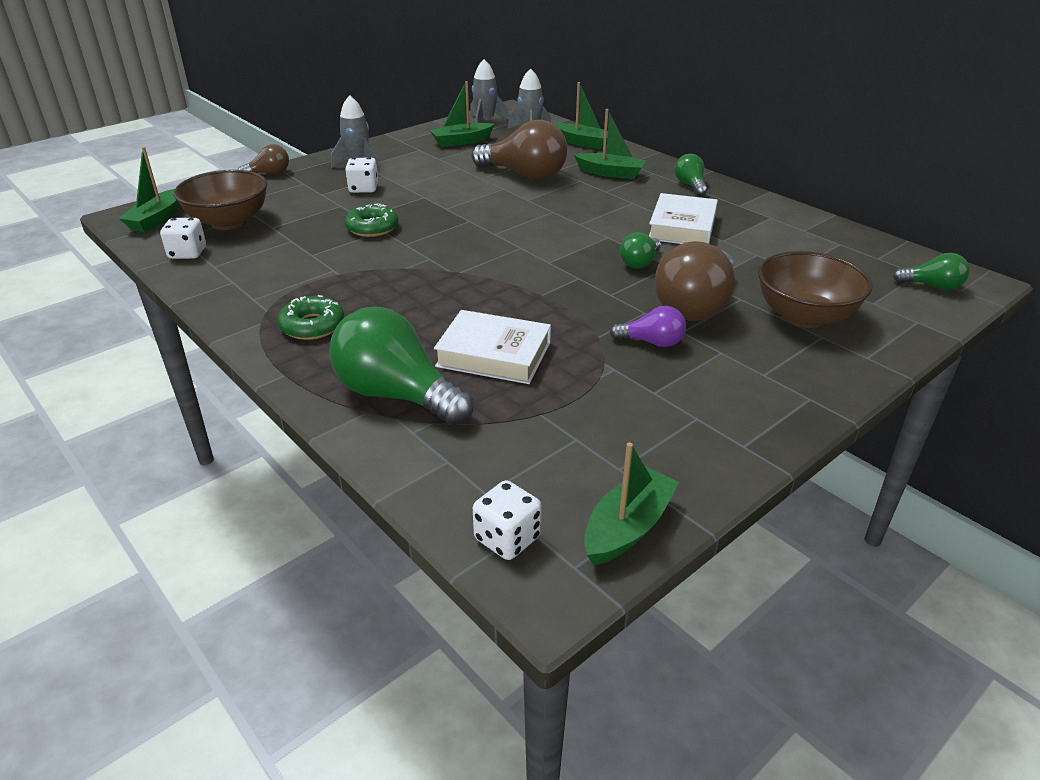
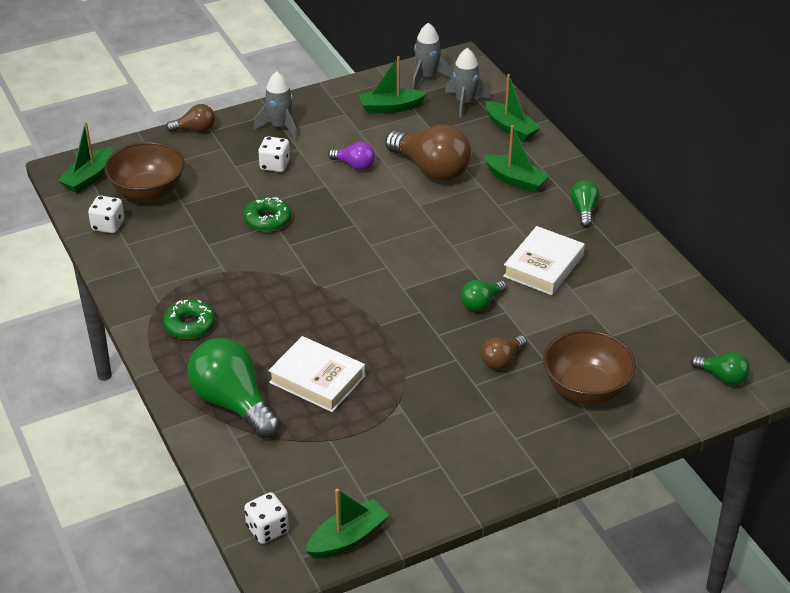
camera: 15 degrees right, 5 degrees up
(652, 342) = (445, 391): purple light bulb -> purple light bulb (354, 165)
(695, 306) = (502, 360): brown light bulb -> brown light bulb, size x0.51

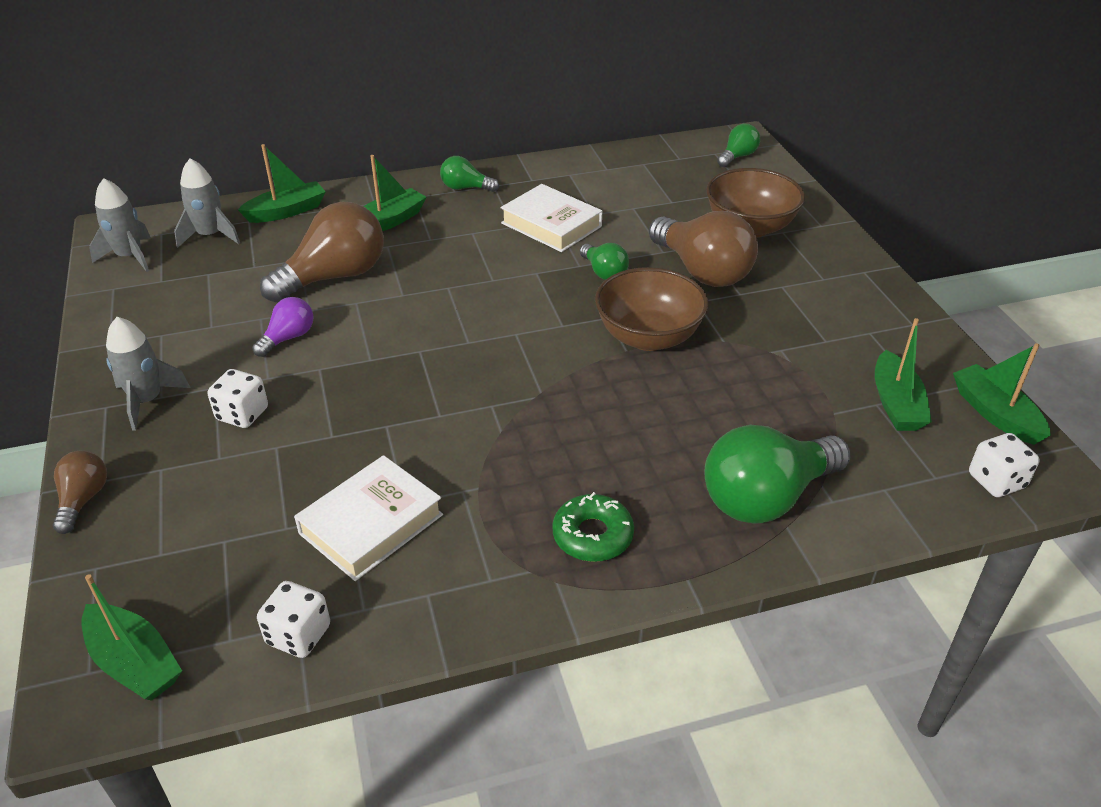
camera: 80 degrees left, 0 degrees up
(148, 191) = (227, 573): brown bowl -> brown bowl (648, 337)
(267, 220) = (372, 432): green donut -> none
(317, 379) = (723, 413): white book -> white book (371, 524)
(390, 107) = (177, 294): green boat -> green boat (896, 403)
(502, 360) = (702, 271): brown light bulb -> brown light bulb, size x1.97

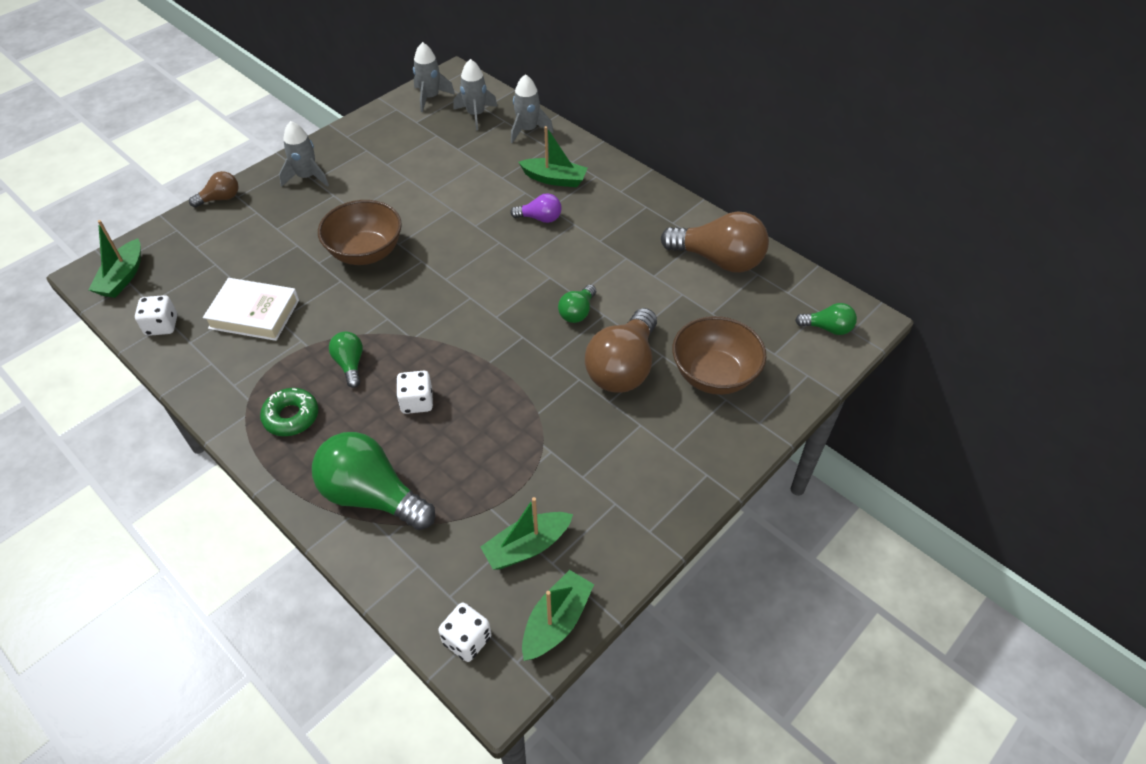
camera: 60 degrees right, 10 degrees up
(242, 414) = (316, 218): white dice -> white dice (417, 402)
(286, 211) = (528, 130): green boat -> grey rocket
(288, 338) = (396, 199): purple light bulb -> purple light bulb (540, 218)
(334, 277) = (472, 187): brown light bulb -> brown light bulb (718, 260)
(465, 188) = (629, 194): green light bulb -> green light bulb (350, 364)
(551, 225) = (618, 259): white book -> none
(648, 337) = (513, 367): brown bowl -> brown bowl (366, 252)

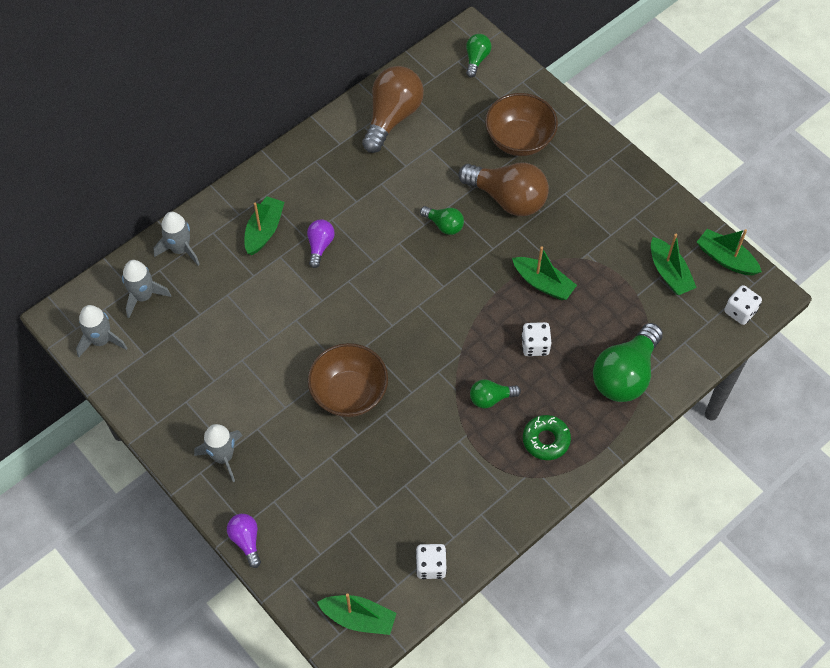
camera: 85 degrees left, 10 degrees up
(220, 199) = (246, 541): brown light bulb -> purple light bulb
(254, 314) = (423, 484): white book -> none
(504, 406) = (543, 283): none -> green boat

